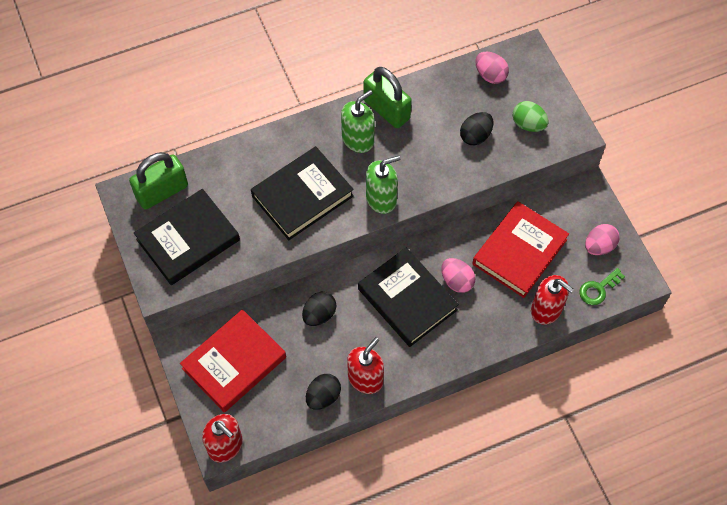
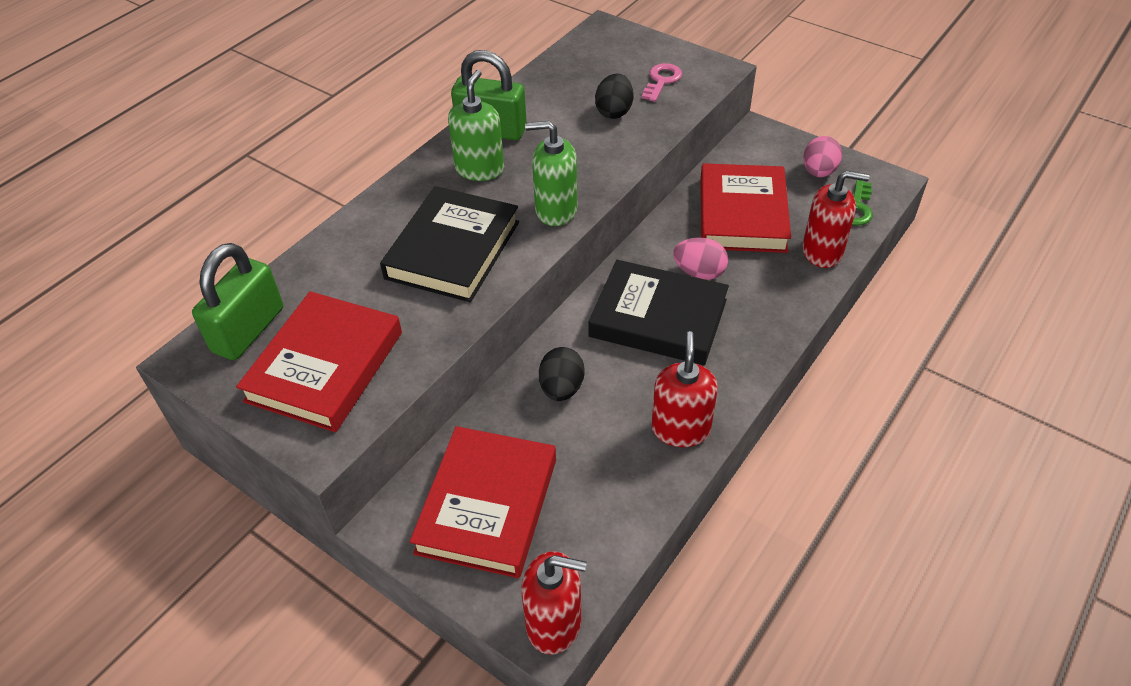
camera: 30 degrees left, 15 degrees down
(188, 240) = (325, 366): black book -> red book
(323, 396) = (643, 480): black egg -> none
(381, 199) = (556, 210): green soap dispenser -> green soap dispenser turned 120 degrees counterclockwise
(490, 75) = (583, 59): pink egg -> none
(528, 124) = (662, 81): green egg -> pink key

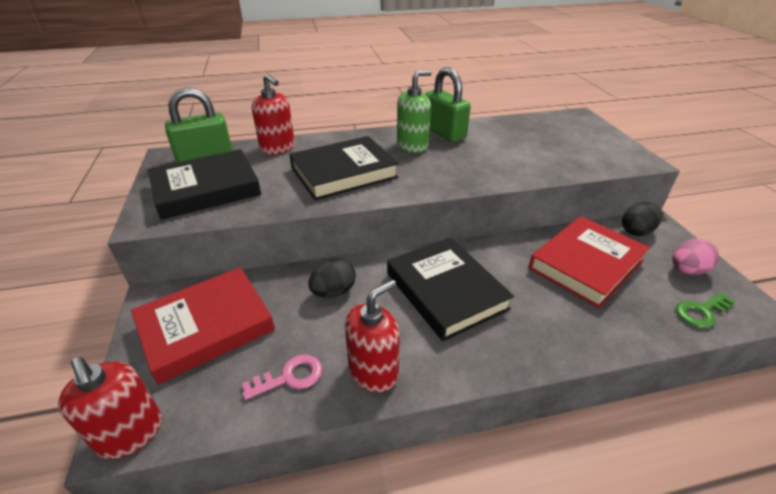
camera: 40 degrees right, 10 degrees down
(325, 366) = (206, 189): red book -> black book
(556, 210) = (428, 182): green soap dispenser -> none
(614, 112) = (533, 153): black egg -> black egg (636, 231)
(662, 81) = (589, 151): pink key -> pink key (290, 377)
(699, 273) = (509, 281): pink egg -> none
(822, 252) = (633, 325): red soap dispenser -> red soap dispenser (278, 148)

